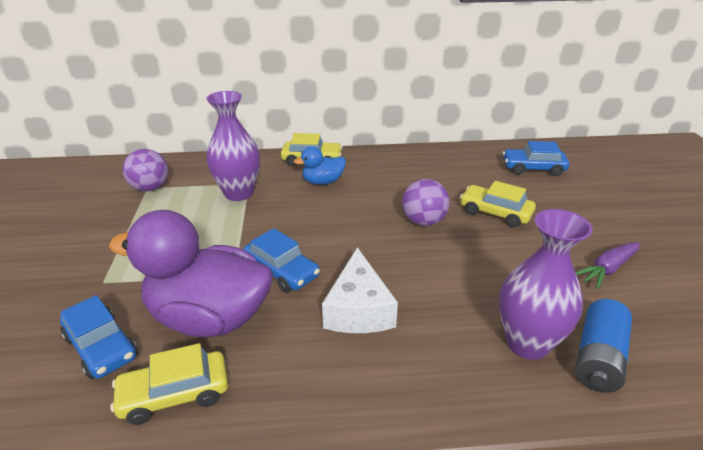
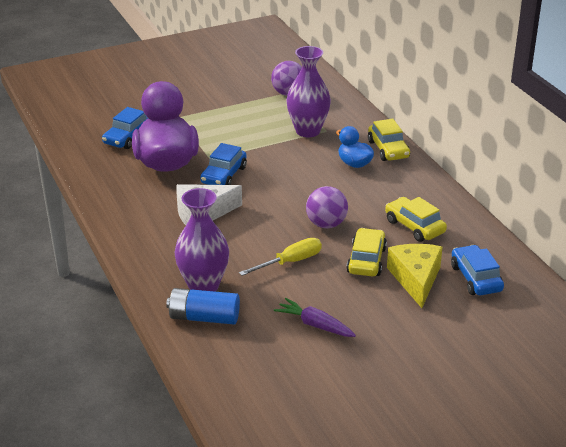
camera: 70 degrees right, 0 degrees up
(175, 394) = (107, 170): yellow car -> yellow car (414, 226)
(487, 260) = (290, 262): none -> yellow screwdriver
(530, 195) = (415, 279): none -> yellow cheese

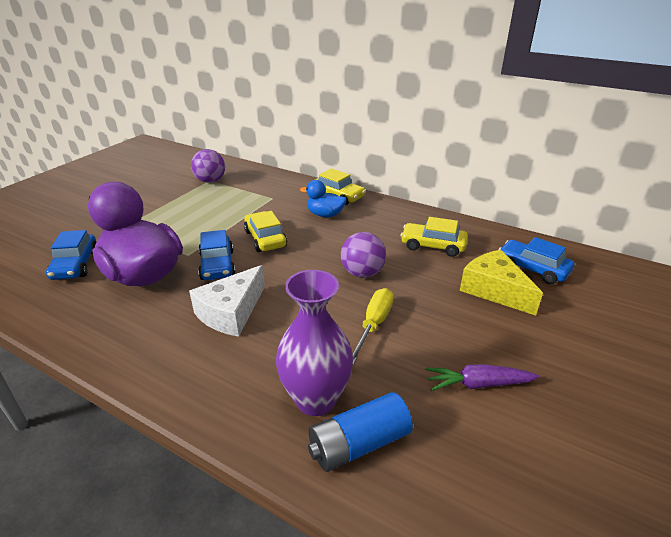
camera: 35 degrees left, 0 degrees up
(308, 131) = (257, 203): purple vase -> none
(366, 260) = (435, 291): yellow car -> yellow car (265, 239)

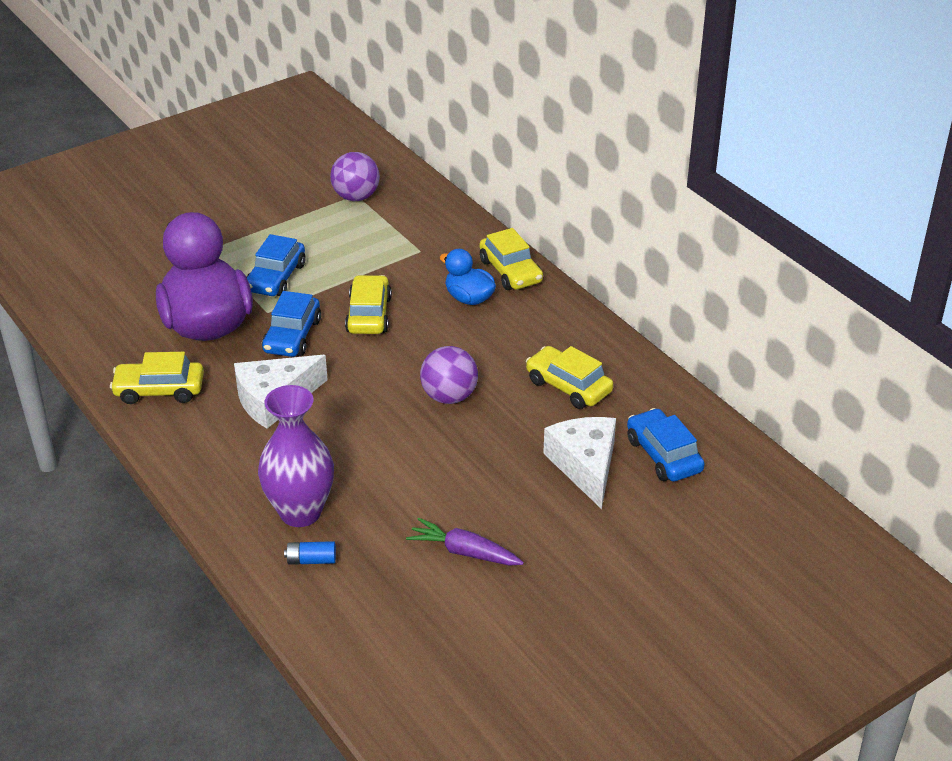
camera: 25 degrees right, 5 degrees up
(76, 265) = (142, 290): blue car -> blue car (276, 278)
(123, 334) = (159, 390): none -> yellow car
(359, 444) = (311, 560): blue battery -> blue battery, size x0.52
(373, 324) = (412, 460): yellow screwdriver -> none
(494, 290) = (585, 466): yellow cheese -> white cheese

